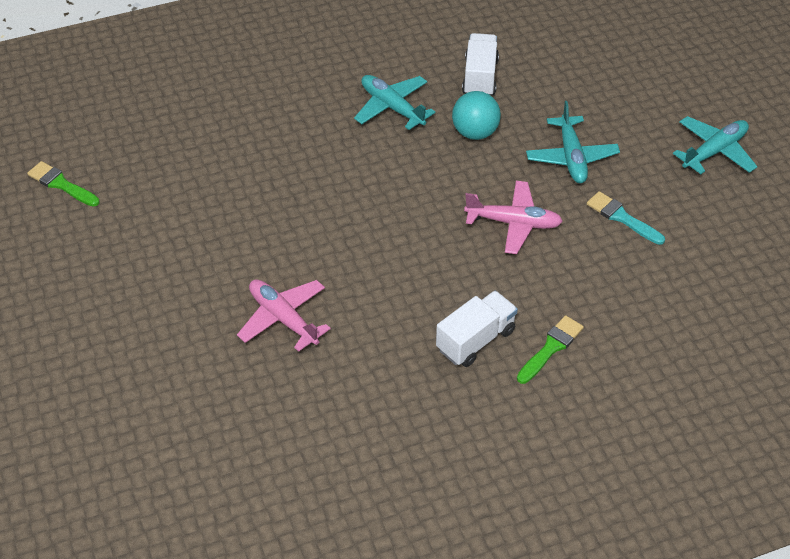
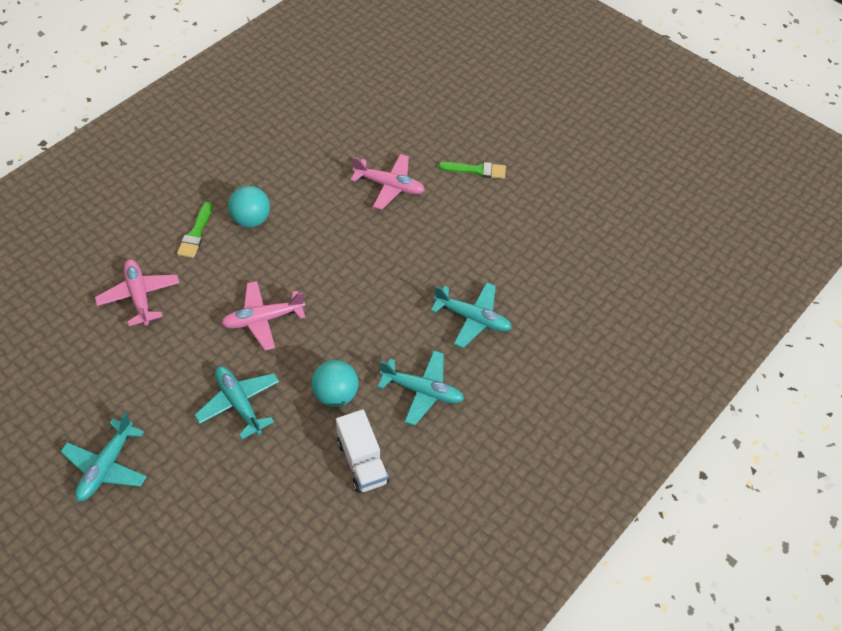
camera: 150 degrees right, 5 degrees up
(61, 184) = (617, 217): green brush -> green brush (476, 170)
(299, 147) = (473, 318): none -> turquoise plane
(475, 340) = (251, 219): white truck -> turquoise ball
(622, 217) = (175, 360): turquoise brush -> none
(642, 297) = (139, 296): none -> pink plane

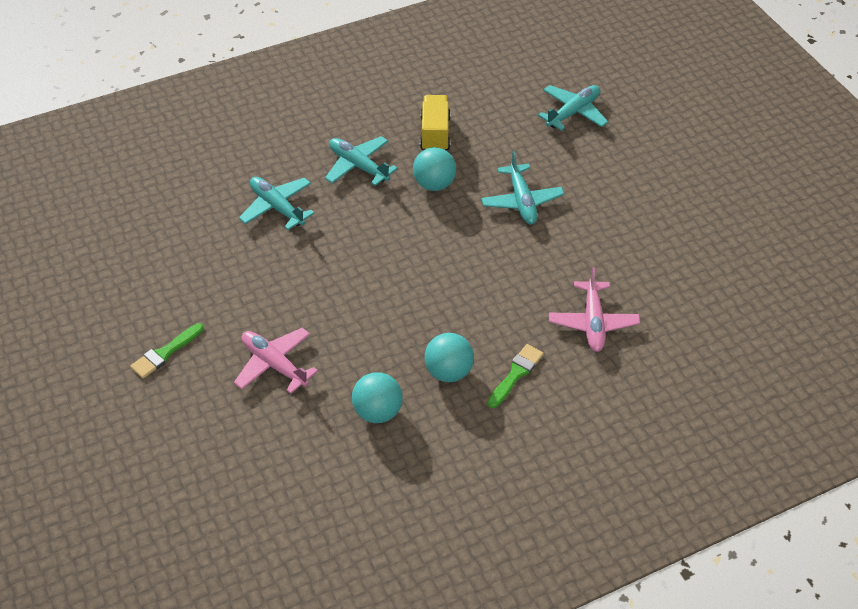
camera: 155 degrees left, 5 degrees down
(107, 466) = (647, 188): turquoise plane -> turquoise plane (573, 112)
(263, 319) = (474, 264): pink plane -> none
(294, 176) = (378, 412): none -> turquoise ball
(362, 462) = (435, 134): white truck -> yellow truck
(476, 170) = (165, 353): green brush -> green brush turned 75 degrees counterclockwise

